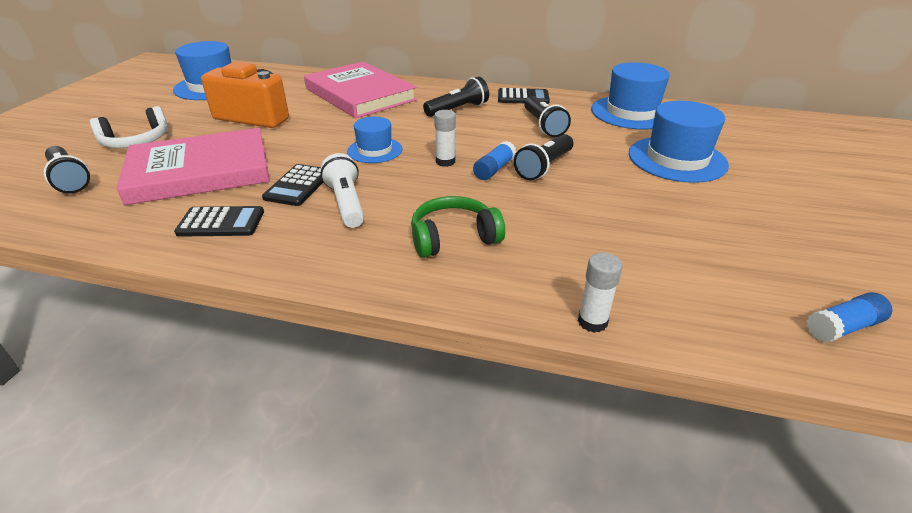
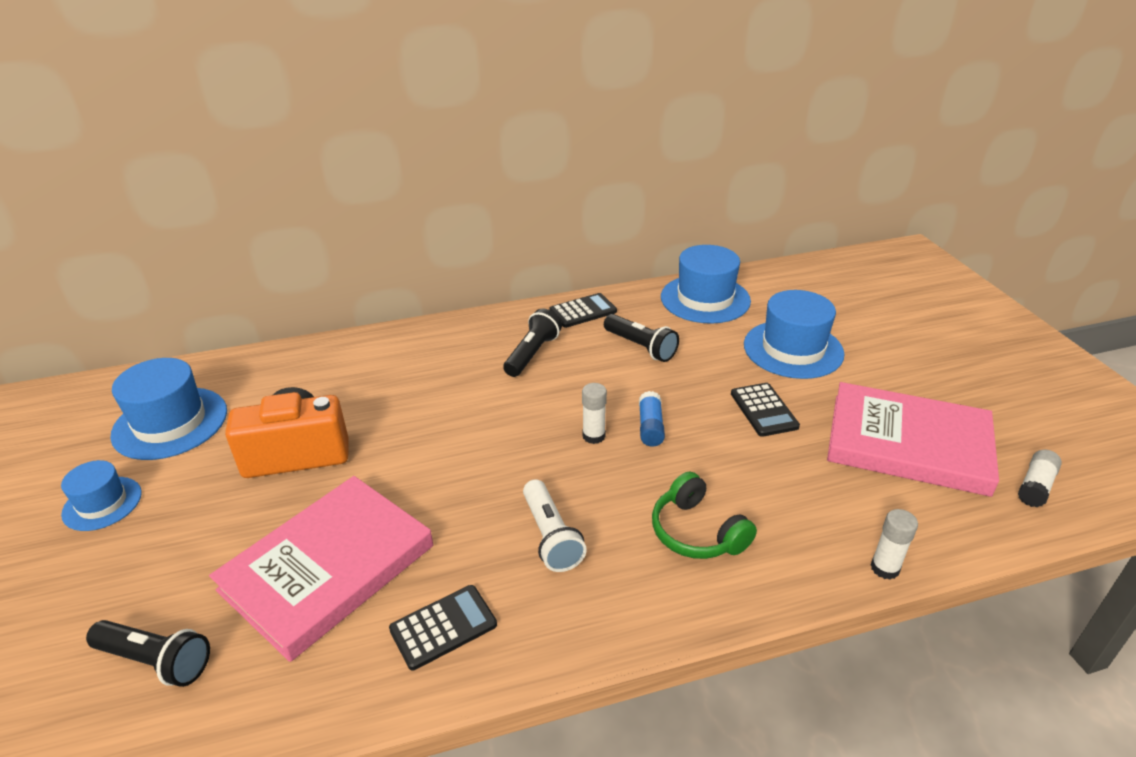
camera: 30 degrees left, 0 degrees up
(136, 142) = (175, 559): white headphones -> none
(298, 186) = (473, 536): black calculator -> black calculator (764, 410)
(346, 203) = (551, 537): white flashlight -> white flashlight turned 150 degrees counterclockwise
(360, 94) = (393, 368): pink book -> pink book (908, 443)
(375, 150) = (503, 449): blue hat -> blue hat (102, 503)
(453, 238) = (697, 532): green headphones -> green headphones turned 75 degrees counterclockwise
(544, 167) = (693, 405): black flashlight -> none
(843, 327) = (1035, 486): blue glue stick -> white glue stick

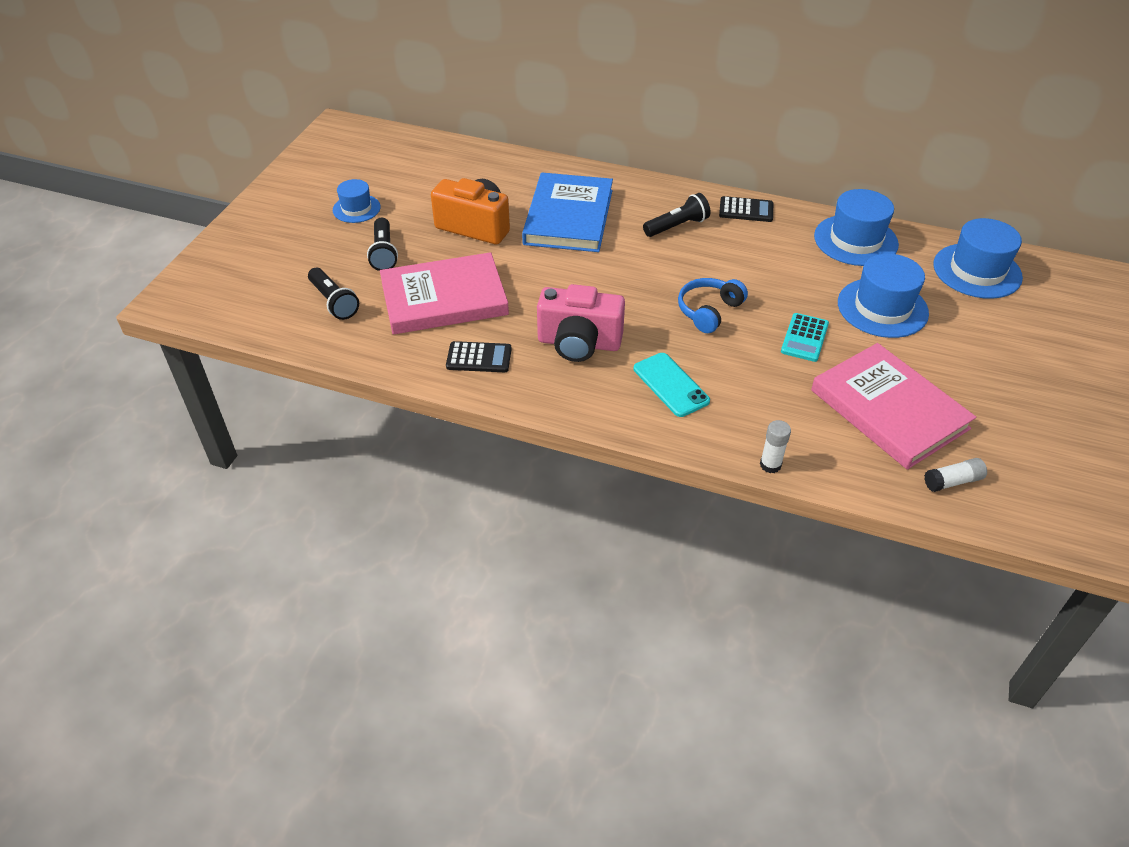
camera: 35 degrees right, 10 degrees up
(170, 423) = (419, 176): blue hat -> blue hat (977, 271)
(405, 393) = (568, 217): none -> blue book
(551, 537) = (579, 343): white flashlight -> pink camera
(593, 436) = (664, 299): white glue stick -> none
(641, 347) = (762, 255): black flashlight -> black flashlight (384, 253)
(650, 427) = (709, 311): blue glue stick -> blue headphones
(697, 532) = (670, 385): green headphones -> turquoise phone
(764, 410) = (804, 338): black calculator -> turquoise calculator

